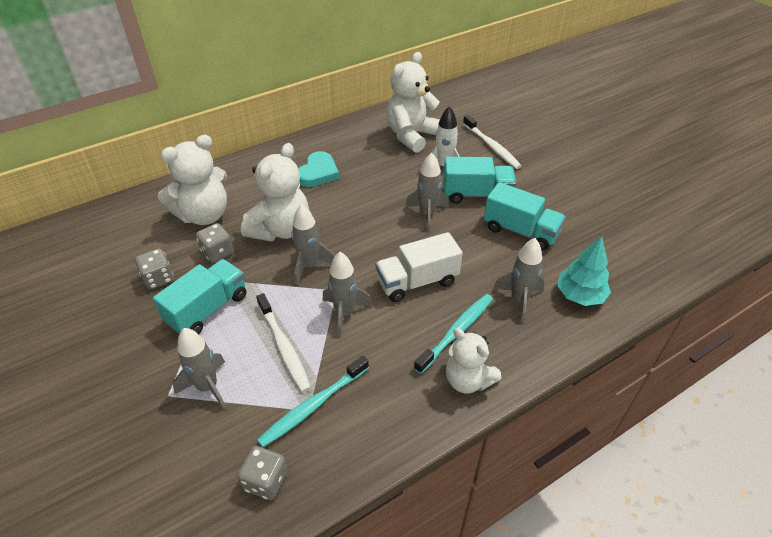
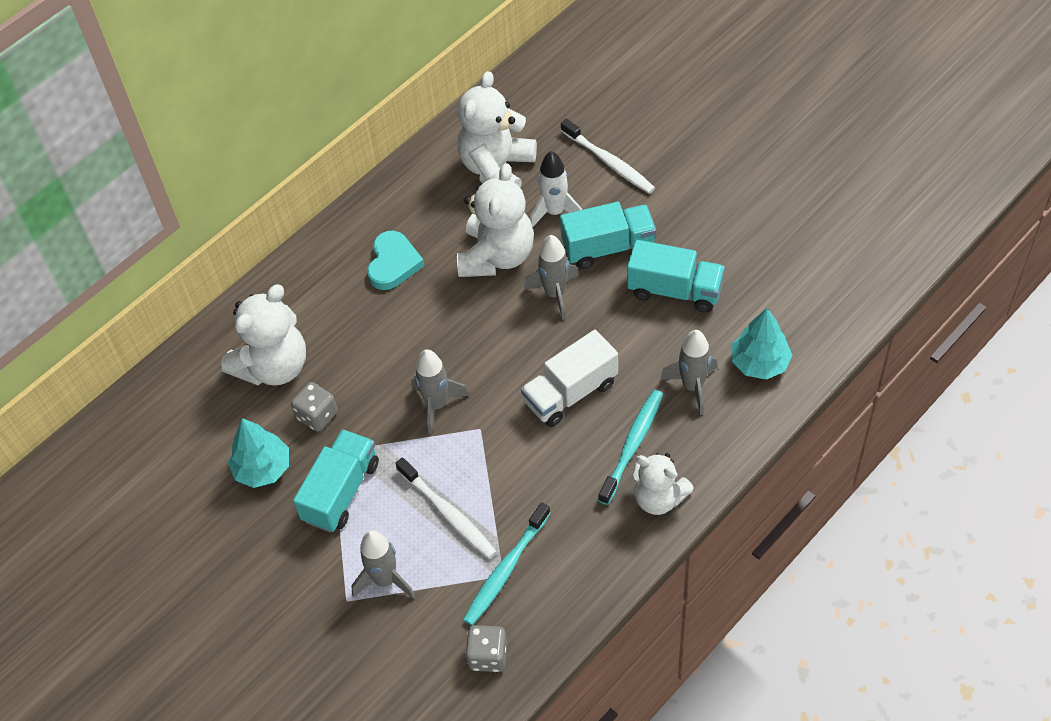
camera: 10 degrees left, 10 degrees up
(158, 278) = (263, 468): grey dice -> turquoise tree
(281, 229) = (381, 363): white teddy bear -> white teddy bear (497, 256)
(345, 313) = (501, 455): grey rocket -> none

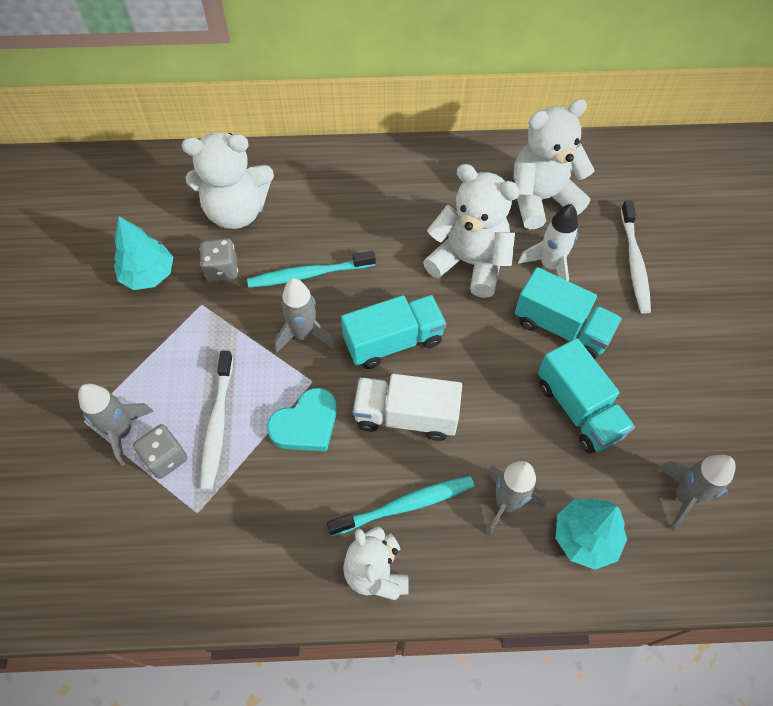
camera: 40 degrees right, 5 degrees up
(341, 491) = (173, 338): turquoise truck -> turquoise truck (393, 341)
(393, 263) = (392, 207): turquoise heart -> turquoise heart (306, 424)
(488, 656) = (114, 566): grey dice -> grey dice (165, 458)
(497, 256) = (469, 263): white teddy bear -> white teddy bear turned 120 degrees counterclockwise
(506, 569) = (204, 510): turquoise toothbrush -> turquoise toothbrush (309, 274)
(555, 294) = (480, 328): grey rocket -> grey rocket (684, 497)

